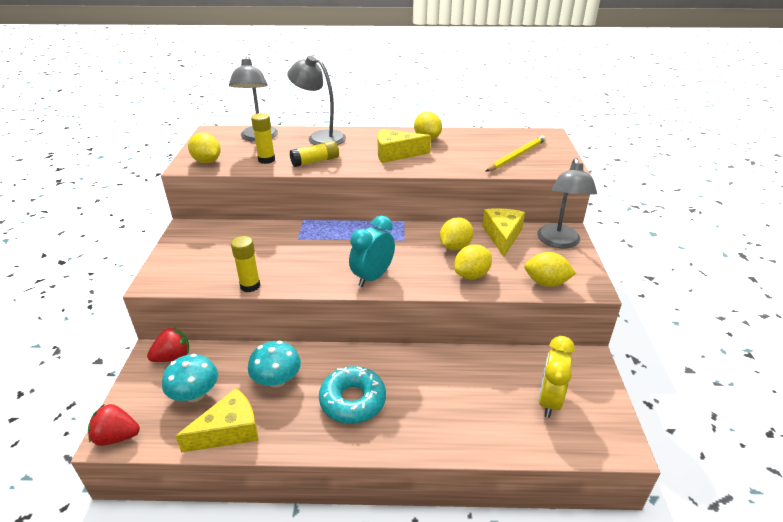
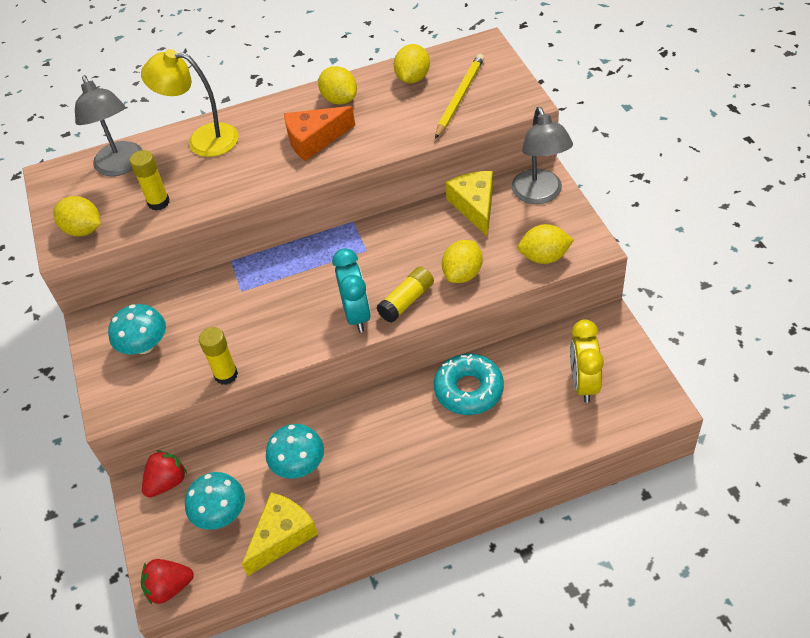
camera: 15 degrees left, 15 degrees up
(208, 250) = (144, 345): none -> turquoise mushroom
(315, 161) = (222, 185): yellow glue stick -> yellow glue stick (407, 301)
(320, 137) = (202, 140): grey lamp -> yellow lamp
(353, 401) = (390, 457): turquoise donut -> turquoise donut (469, 390)
(372, 277) = (357, 315): turquoise clock -> turquoise clock turned 150 degrees clockwise
(396, 154) = (314, 139): yellow cheese -> orange cheese
(455, 247) = (428, 240): yellow lemon -> yellow lemon (413, 78)

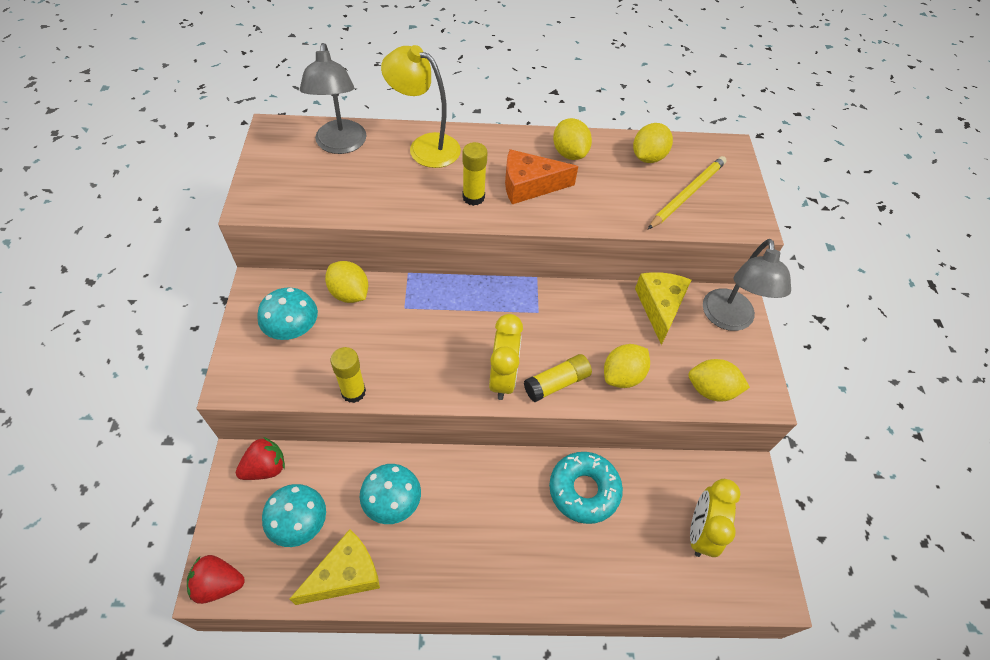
camera: 10 degrees right, 5 degrees up
(83, 230) = (277, 196): yellow lemon -> yellow lemon (349, 293)
(158, 202) = (357, 194): yellow glue stick -> yellow glue stick (473, 197)
(357, 315) = (503, 378): turquoise clock -> yellow clock

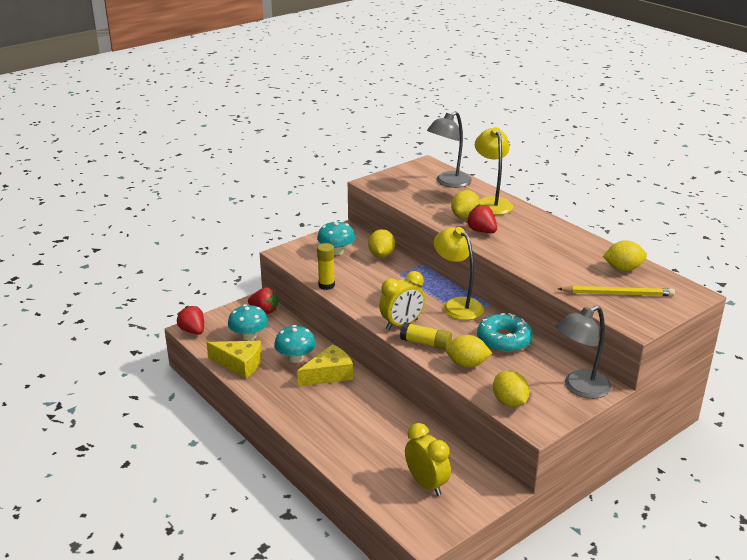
camera: 55 degrees right, 25 degrees down
(473, 197) = (482, 231): yellow glue stick -> red strawberry
(514, 303) = (457, 305): none -> yellow lamp
(529, 185) = (522, 242): orange cheese -> none
(569, 153) = (572, 243): yellow lemon -> yellow lemon (464, 216)
(584, 490) = (391, 422): turquoise donut -> turquoise donut (504, 340)
(660, 307) = (543, 357): yellow cheese -> yellow cheese (329, 374)
(700, 532) = (426, 484): yellow clock -> yellow clock turned 75 degrees clockwise

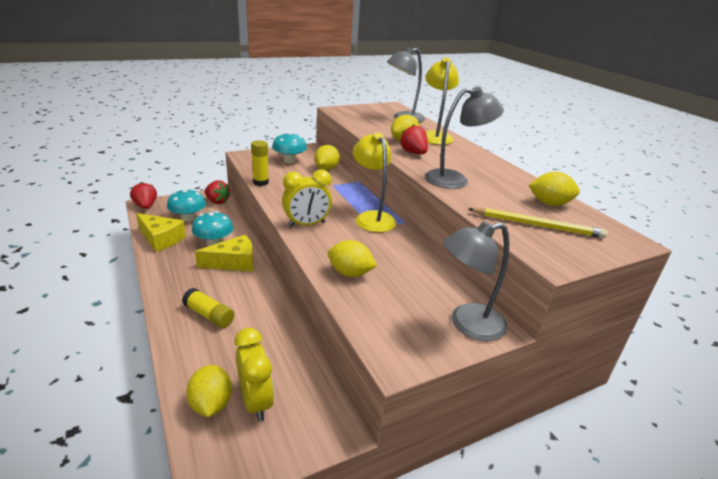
camera: 10 degrees right, 0 degrees up
(426, 343) = (319, 245): yellow glue stick -> yellow glue stick (209, 315)
(504, 340) = (402, 257): turquoise donut -> none
(509, 402) = (376, 324): yellow lemon -> yellow lemon (211, 404)
(533, 257) = (455, 179): none -> grey lamp

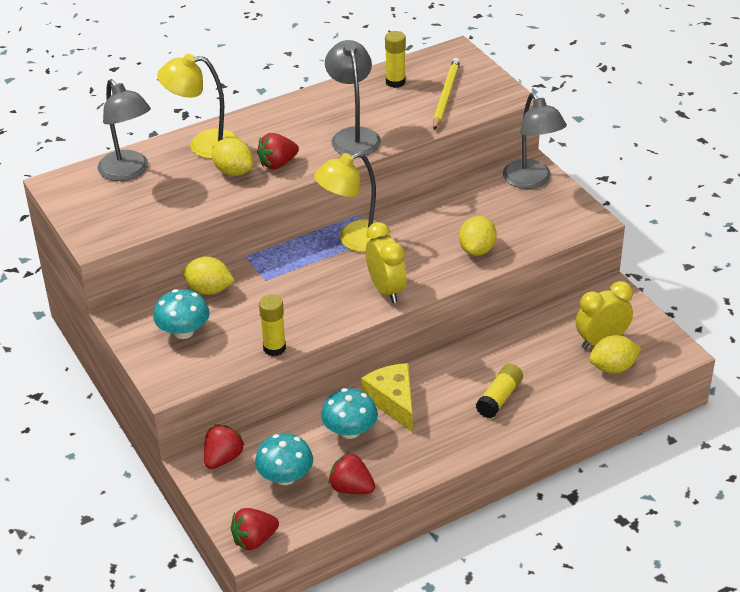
camera: 90 degrees left, 10 degrees up
(161, 239) = (351, 488): yellow cheese -> red strawberry
(549, 204) = (395, 82): yellow lemon -> yellow glue stick

